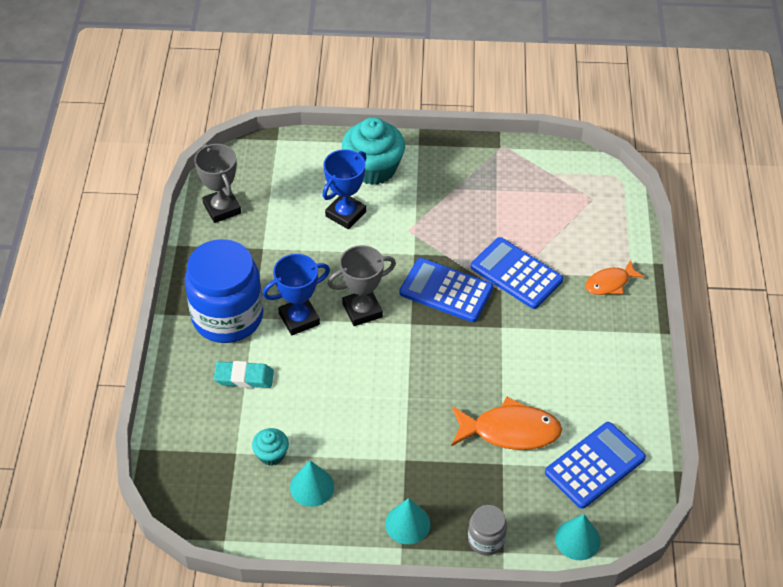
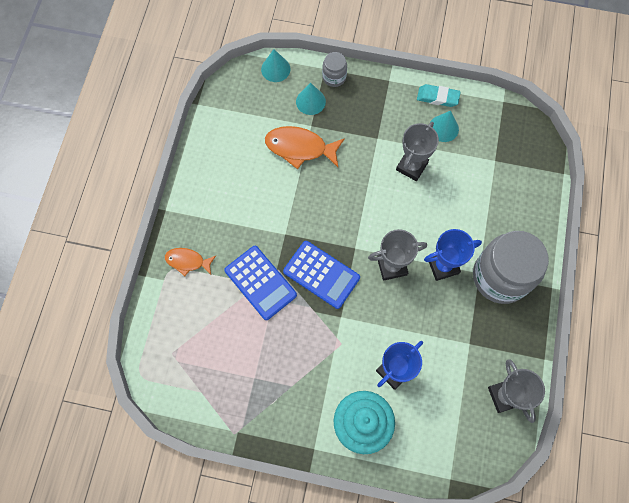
camera: 170 degrees left, 20 degrees up
(227, 317) = (500, 277): blue jar -> grey jar
(244, 377) = (488, 219): turquoise eraser -> turquoise eraser (437, 97)
(271, 454) = (470, 155): turquoise cupcake -> none
(352, 428) = (411, 166): none -> grey trophy
(407, 524) = (383, 94): turquoise cone -> turquoise cone (310, 101)
(595, 465) = (249, 115): blue calculator -> none
(610, 283) = (187, 261): orange fish -> orange fish turned 150 degrees counterclockwise

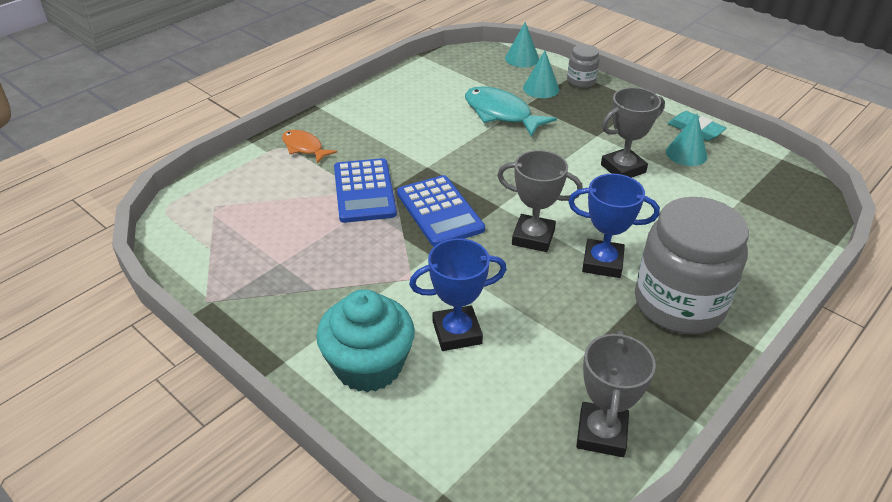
camera: 30 degrees right, 30 degrees down
(300, 148) = (501, 114): orange fish -> turquoise fish

